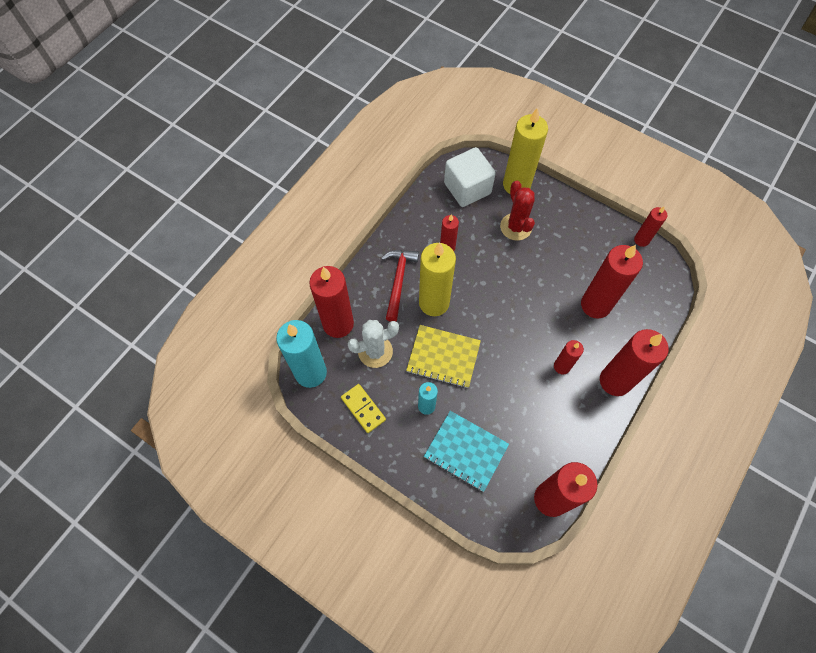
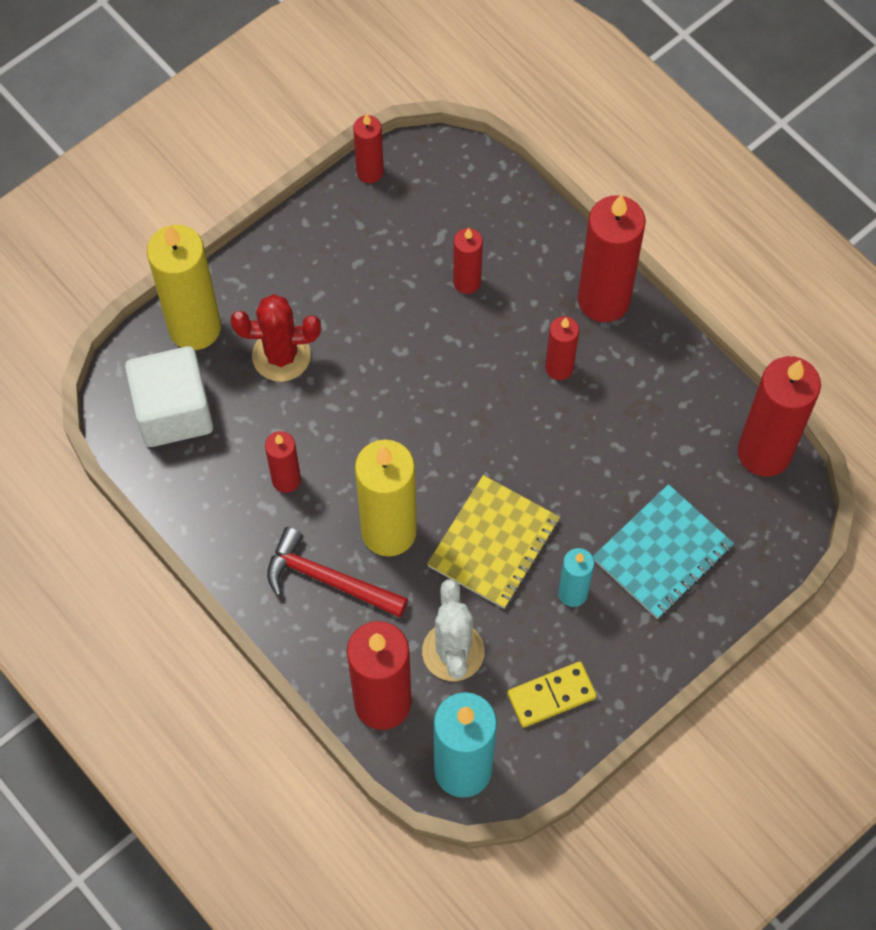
camera: 75 degrees left, 0 degrees up
(595, 305) = (467, 282): red candle -> red candle, size x0.53

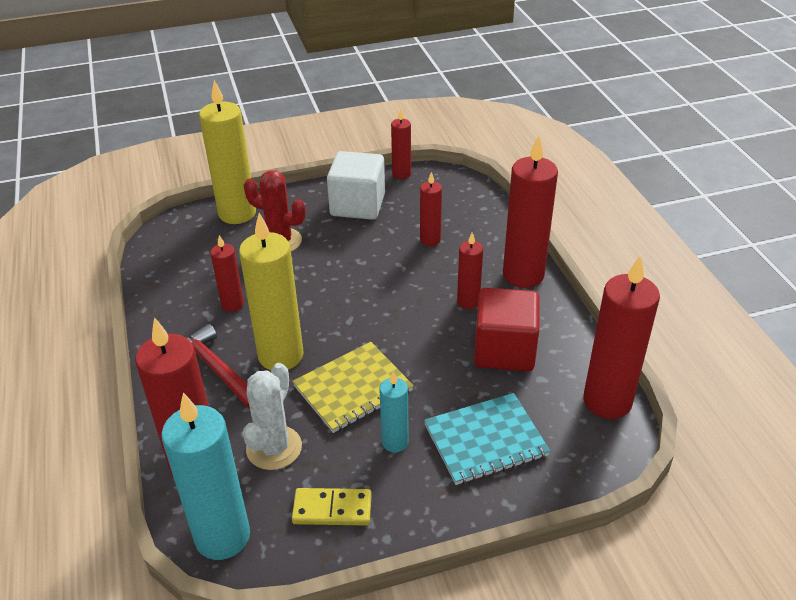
camera: 25 degrees right, 25 degrees down
(173, 411) = (190, 248): white cube -> white cube (357, 205)
(630, 424) = (504, 350): none -> red cube

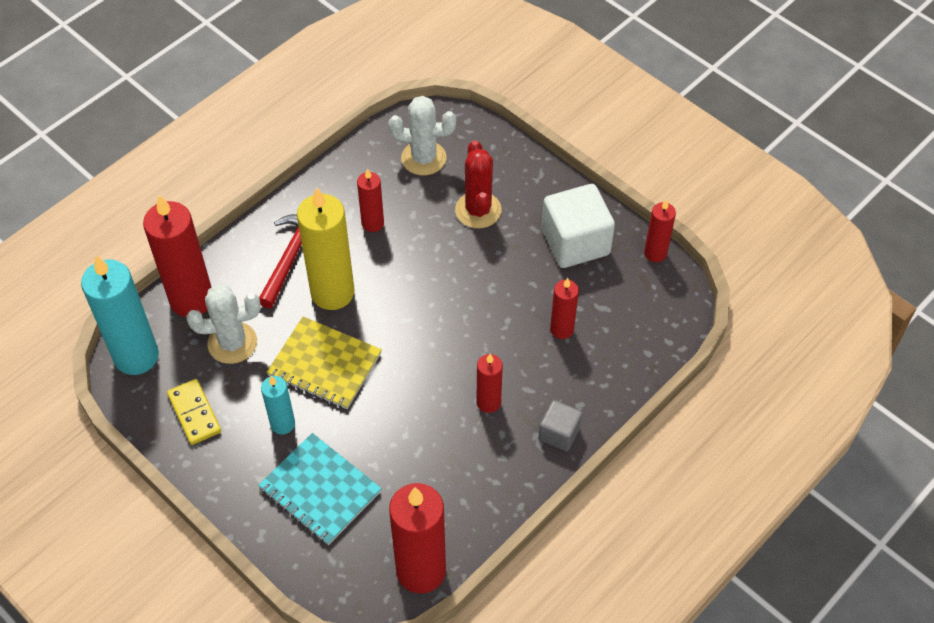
camera: 60 degrees right, 15 degrees up
(198, 251) = (423, 158): none -> white cactus
(237, 213) = (496, 155): yellow candle -> none
(504, 350) = (439, 460): red cube -> none
(523, 275) = (559, 433): red candle -> grey cube

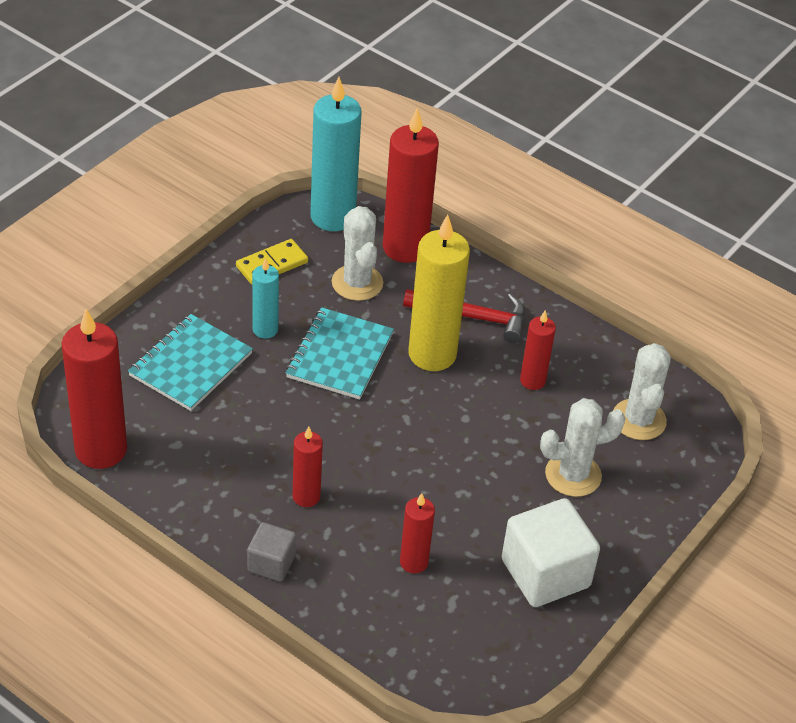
camera: 80 degrees right, 10 degrees down
(325, 364) = (339, 355): yellow notebook -> turquoise notebook
(478, 210) = (573, 475): red cactus -> white cactus
(655, 253) = (545, 659): red candle -> none

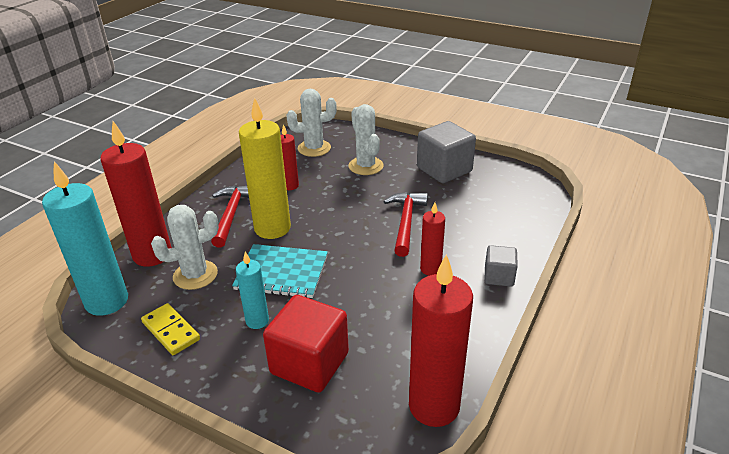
camera: 95 degrees left, 10 degrees down
(190, 364) = (309, 363): turquoise notebook -> red cube
(412, 493) = (406, 222): none -> red hammer
(414, 562) = (462, 215): red candle -> none
(545, 573) = (444, 169): white cube -> grey cube

